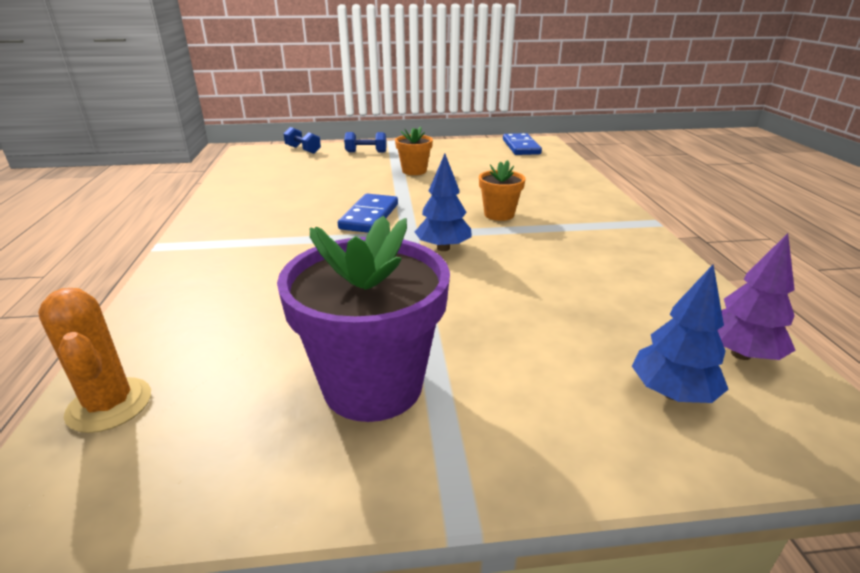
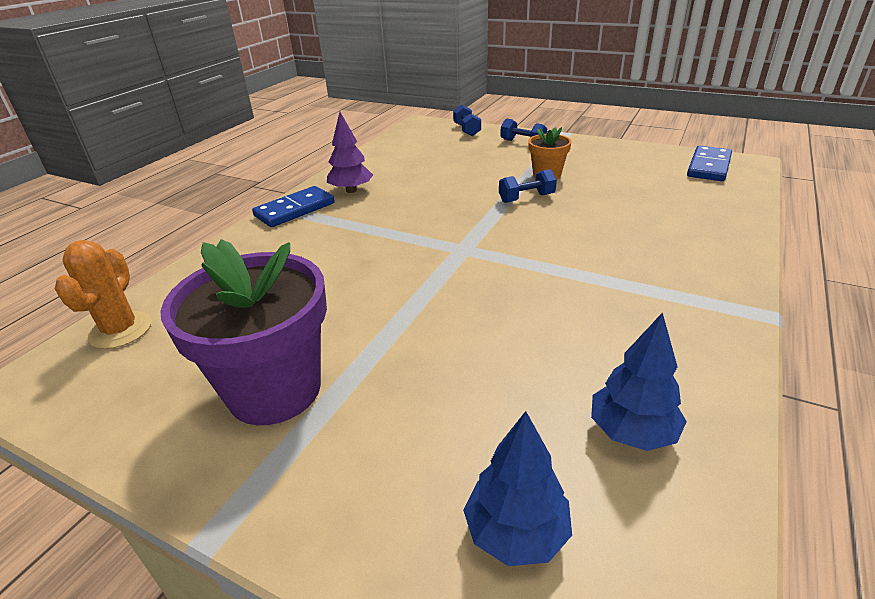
camera: 35 degrees right, 5 degrees up
(369, 216) = (447, 219): blue domino -> blue domino (295, 210)
(417, 189) = (526, 198): none -> blue dumbbell
(443, 248) = (476, 274): blue tree -> blue tree (632, 432)
(499, 214) = (578, 251): orange flower pot -> none
(740, 354) = (661, 532): purple tree -> purple tree (351, 190)

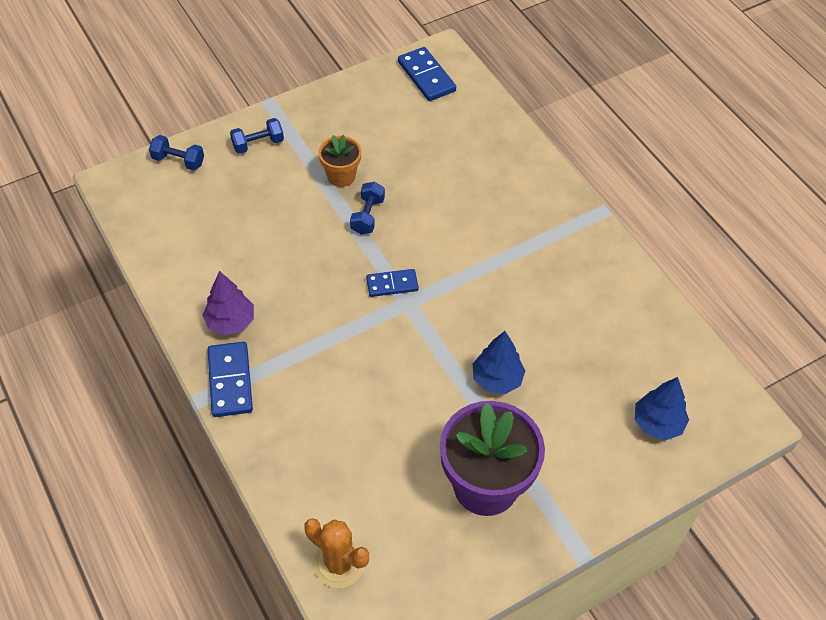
camera: 60 degrees left, 20 degrees up
(472, 234) = (392, 284): none -> blue domino
(632, 432) = (636, 339): blue tree -> blue tree (497, 379)

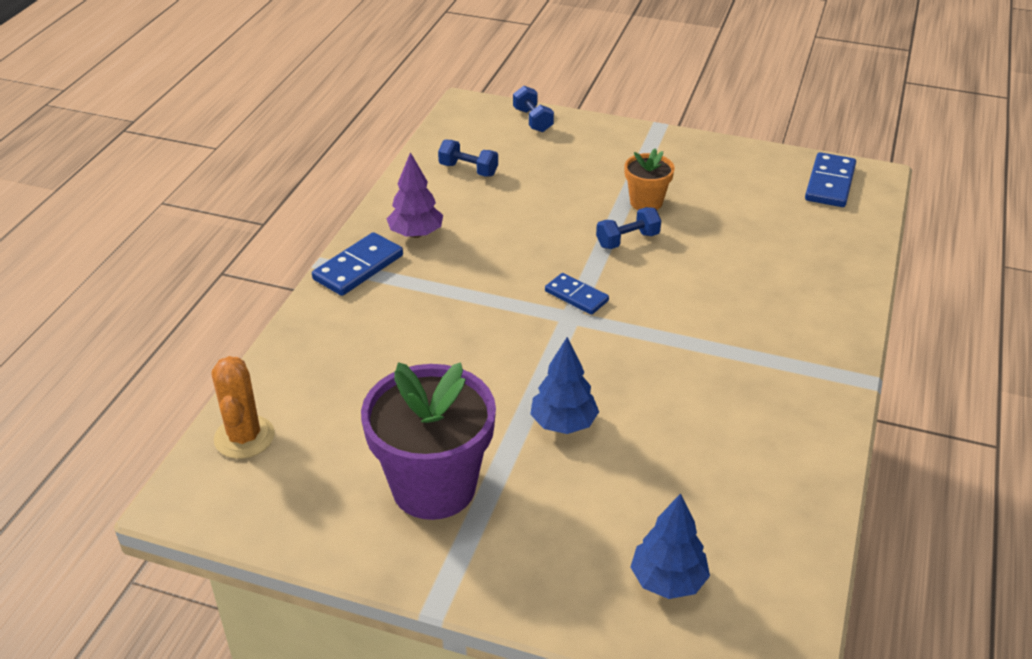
camera: 50 degrees right, 15 degrees down
(258, 144) = (609, 144): blue dumbbell -> blue dumbbell (468, 170)

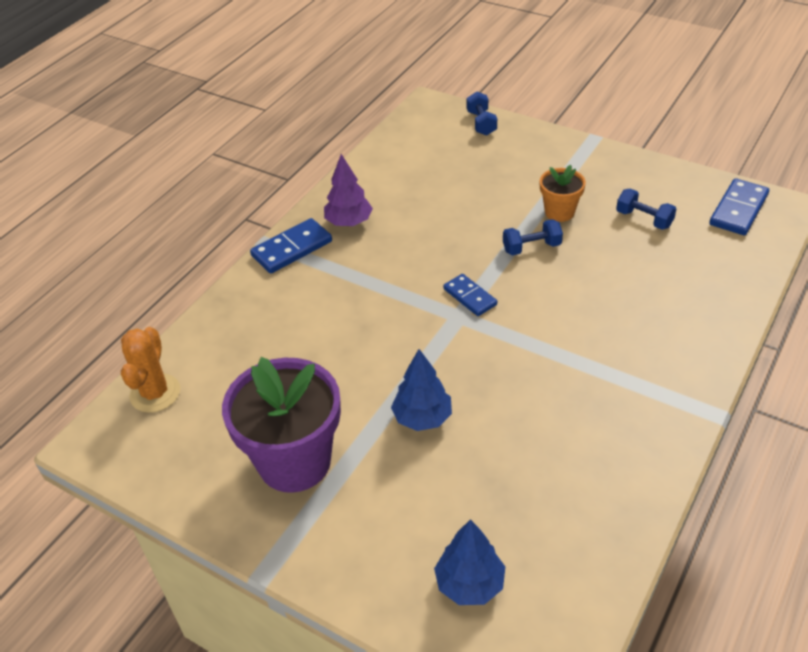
camera: 15 degrees right, 5 degrees up
(468, 170) = (411, 166): blue dumbbell -> blue dumbbell (644, 219)

